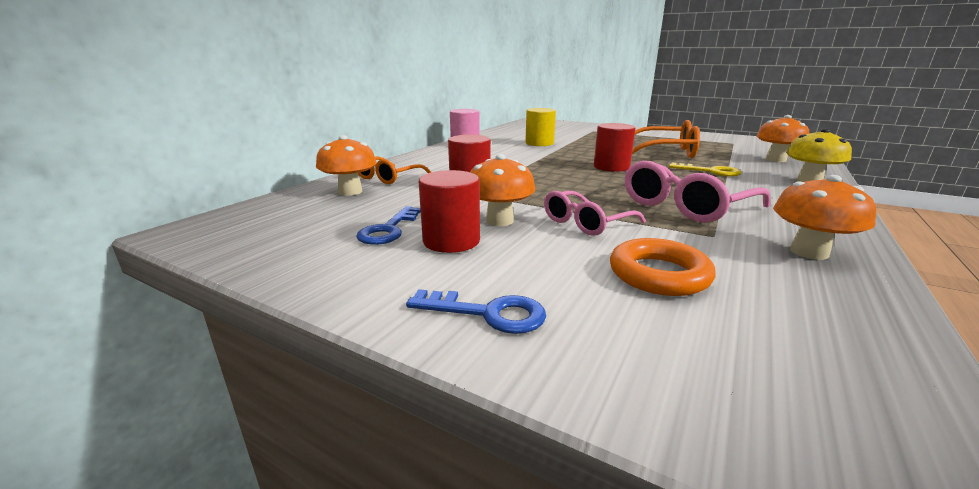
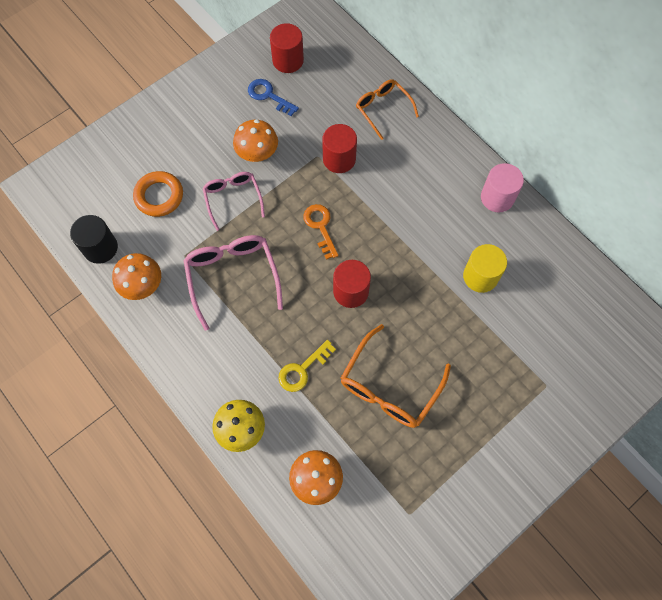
camera: 110 degrees right, 45 degrees up
(350, 192) = (353, 82): orange mushroom -> none
(451, 241) = (239, 122): red cylinder -> red cylinder (288, 60)
(488, 313) = (163, 117): blue key -> none
(563, 182) = (320, 227): none -> orange key
(843, 306) = (100, 248): none -> black cylinder

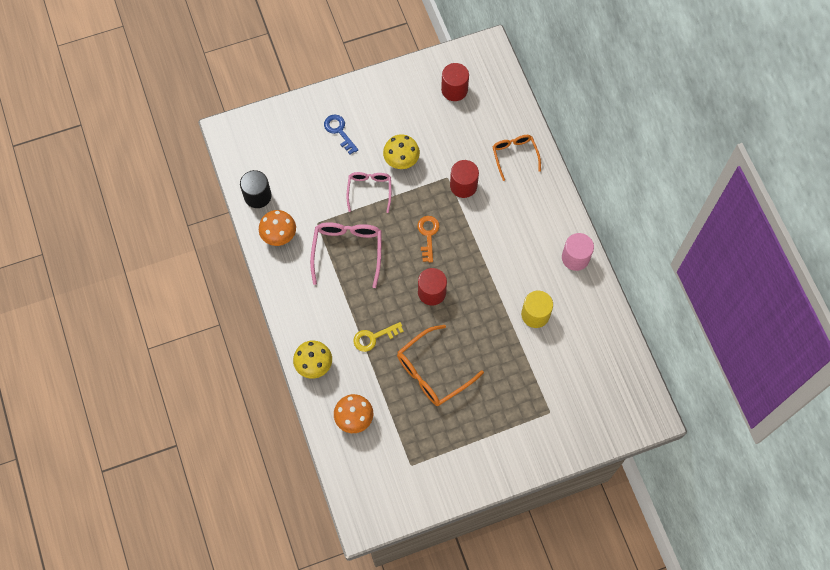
camera: 20 degrees right, 0 degrees up
(159, 196) = (314, 170): orange ring -> none
(257, 154) = (401, 160): orange mushroom -> yellow mushroom
(268, 96) = (428, 115): blue key -> blue key (339, 131)

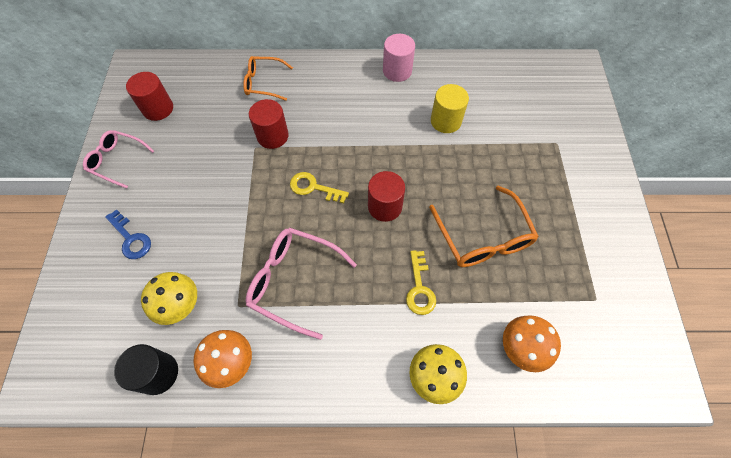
camera: 70 degrees left, 5 degrees down
(339, 131) = (131, 238): blue key -> blue key turned 120 degrees counterclockwise
(369, 190) = (227, 230): pink glasses -> pink glasses (117, 161)
(401, 160) = (209, 184): yellow mushroom -> yellow mushroom (180, 305)
(428, 235) = (313, 187): orange key -> yellow key

